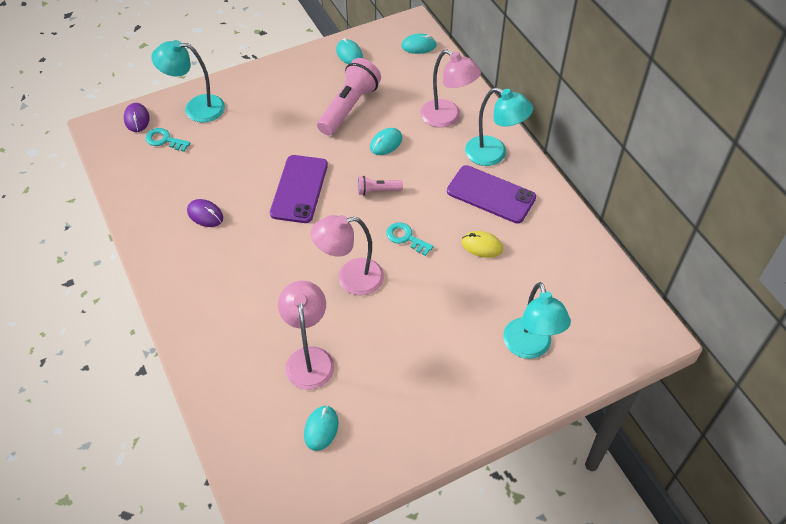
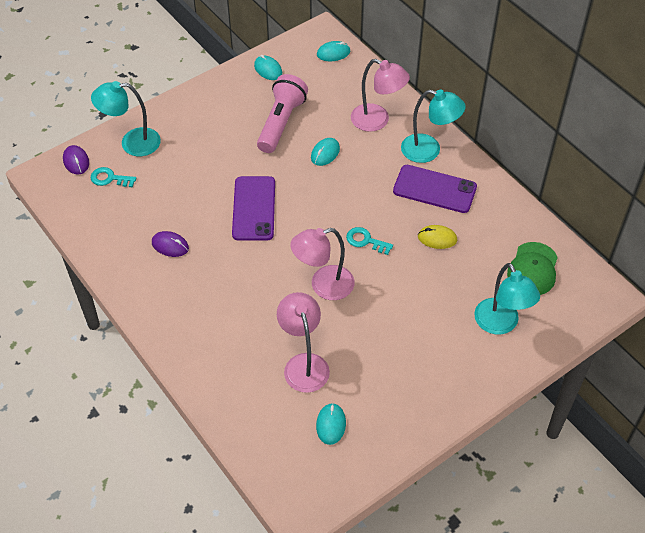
camera: 10 degrees left, 0 degrees up
(377, 191) = (328, 200): pink flashlight -> none
(578, 293) = (533, 269): none -> green cap

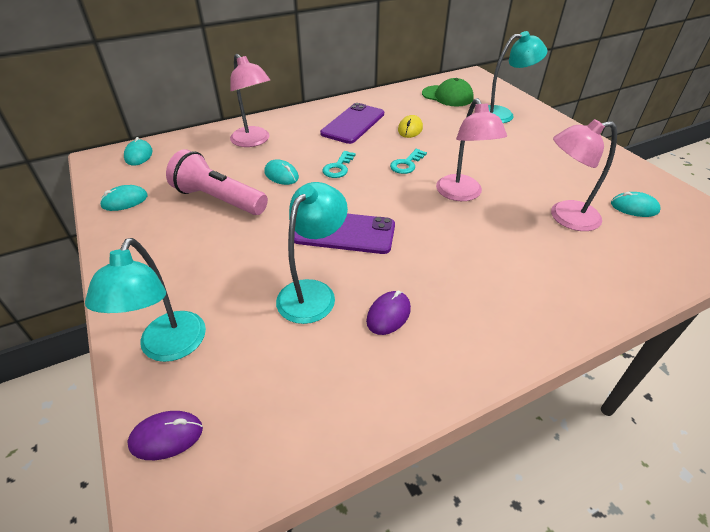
camera: 80 degrees left, 10 degrees down
(109, 178) = (232, 383): turquoise key -> turquoise key (338, 167)
(377, 121) = (254, 141): pink lamp -> pink lamp turned 105 degrees clockwise
(429, 150) = (306, 121): turquoise lamp -> turquoise lamp (313, 292)

